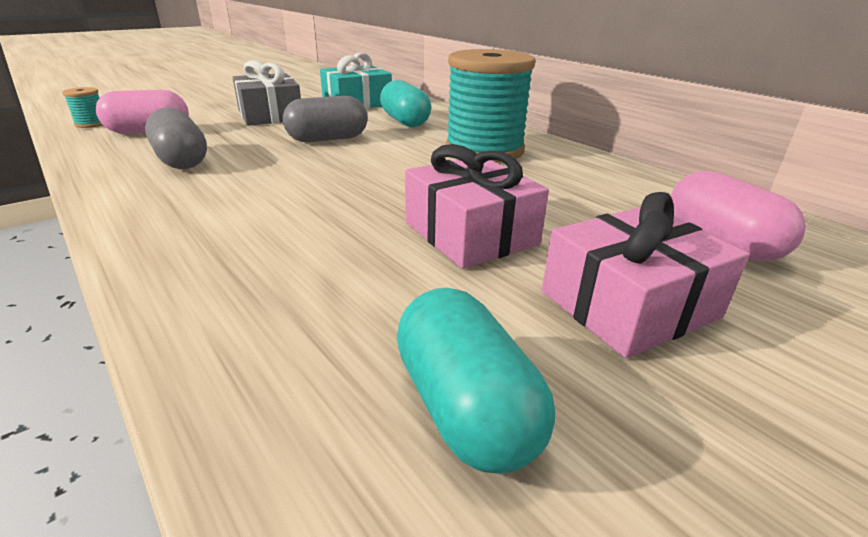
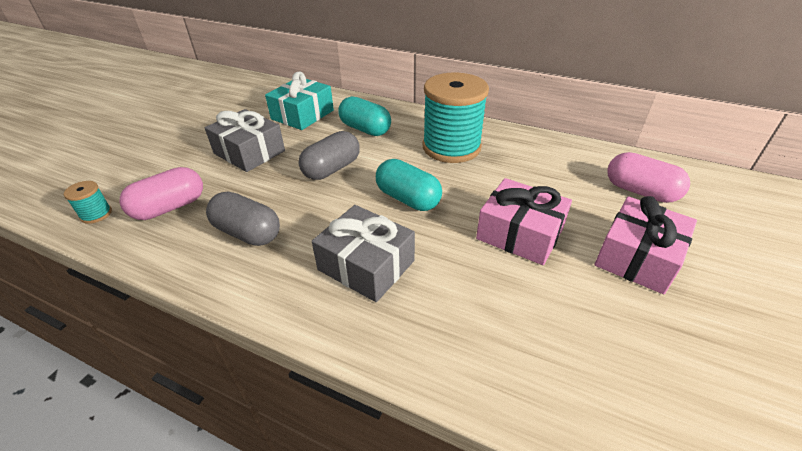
camera: 25 degrees left, 10 degrees up
(249, 209) = (366, 265): none -> grey gift
(465, 407) = (629, 356): turquoise capsule -> turquoise capsule (408, 199)

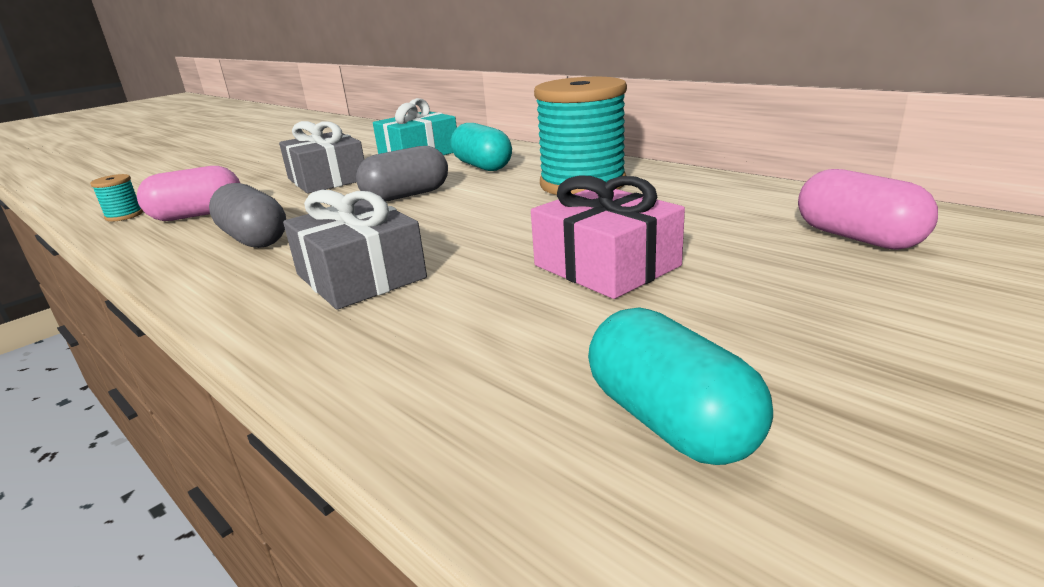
camera: 20 degrees right, 15 degrees down
(408, 199) = (476, 224): turquoise capsule -> turquoise capsule (670, 421)
(637, 257) = (790, 305): pink gift -> none

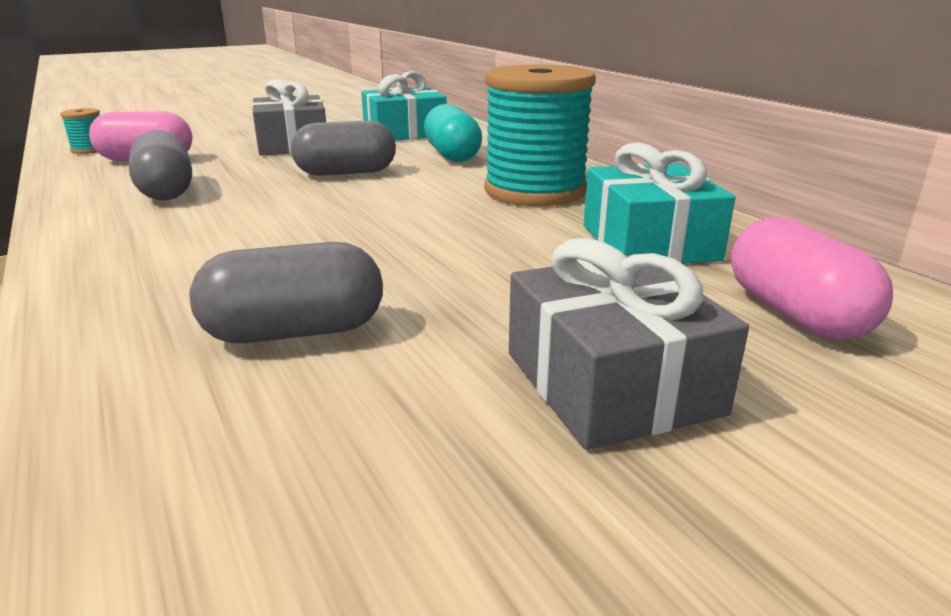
camera: 15 degrees right, 0 degrees up
(360, 276) = (213, 246): grey gift -> grey gift (611, 383)
(515, 328) = (295, 332): none -> grey capsule
(606, 266) = (461, 285): pink gift -> none
(670, 421) = (334, 478): turquoise capsule -> none
(709, 207) = (648, 242): none -> turquoise gift

